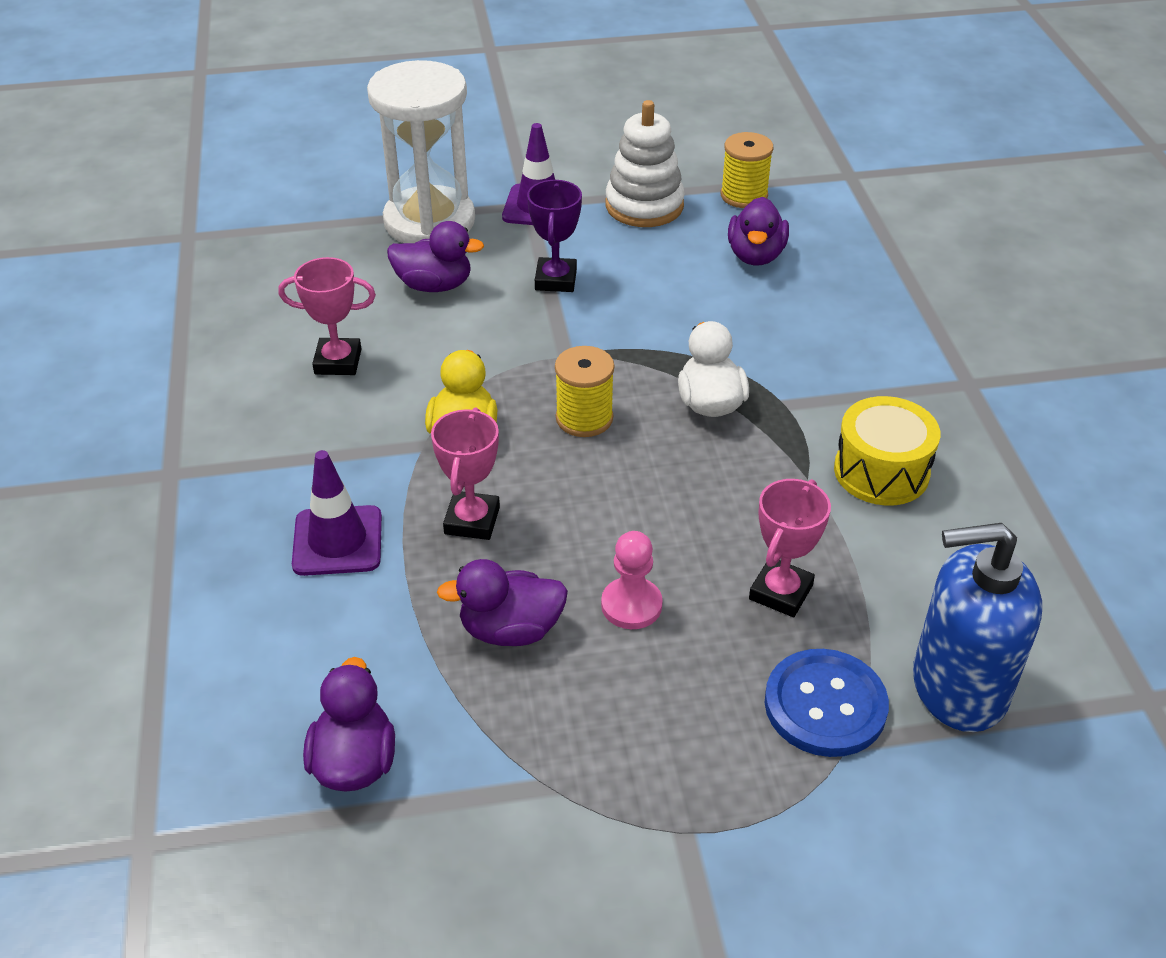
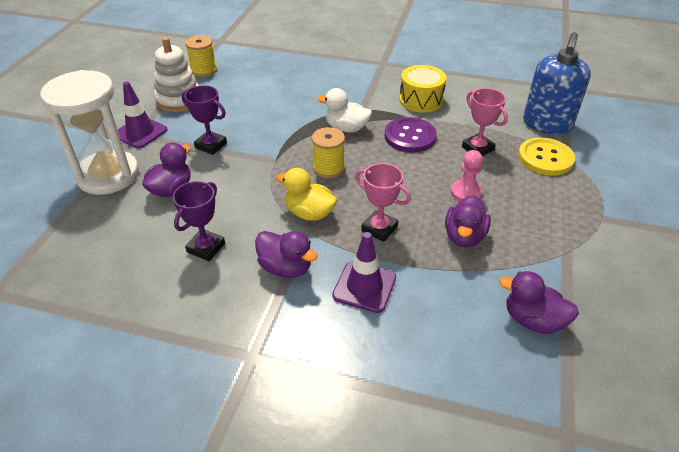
camera: 65 degrees left, 0 degrees up
(338, 362) = (206, 248): pink trophy -> purple trophy
(747, 489) = (410, 136): none -> purple button
(755, 255) = (252, 82): purple duck -> purple duck (286, 268)
(825, 705) = (545, 158): blue button -> yellow button

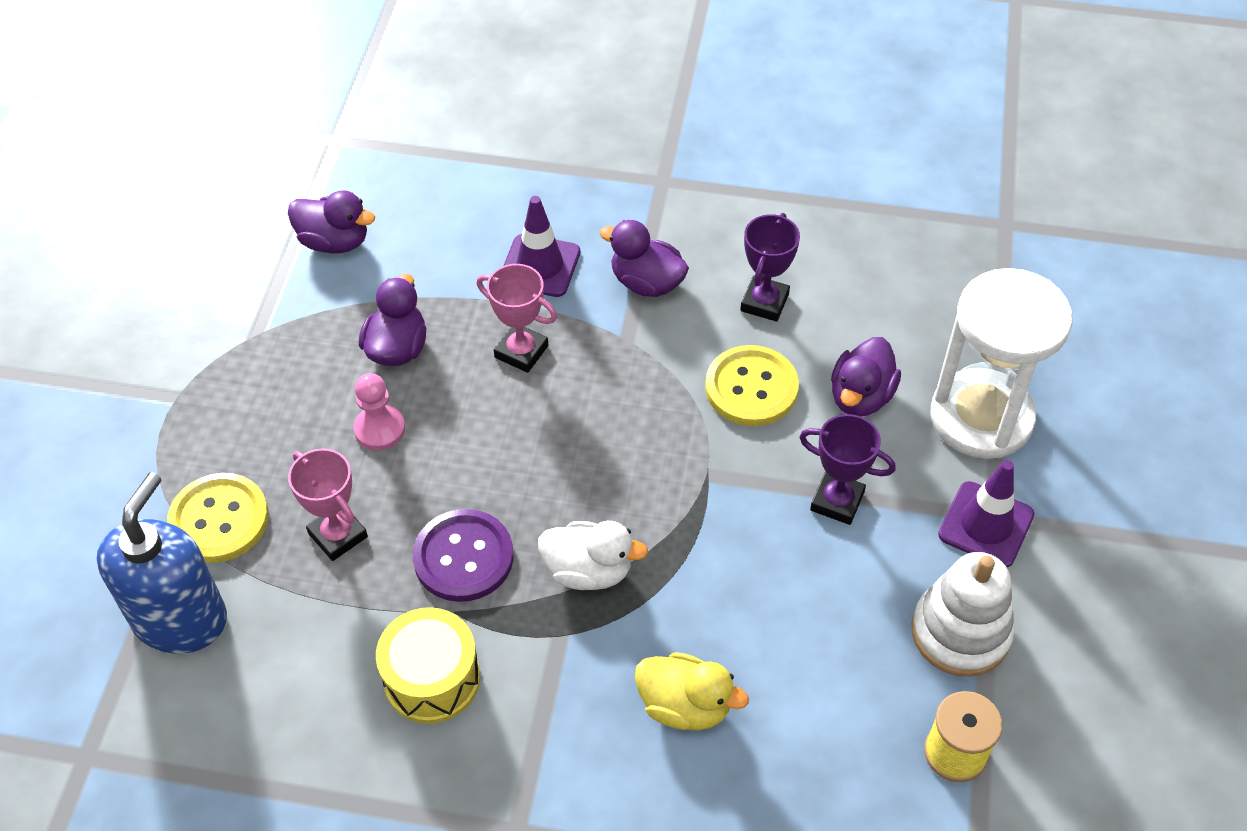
camera: 175 degrees right, 10 degrees up
(235, 198) = (751, 388): none -> yellow button
(309, 213) = (629, 370): yellow duck -> yellow duck (685, 706)
(328, 168) = (611, 462): yellow spool -> none

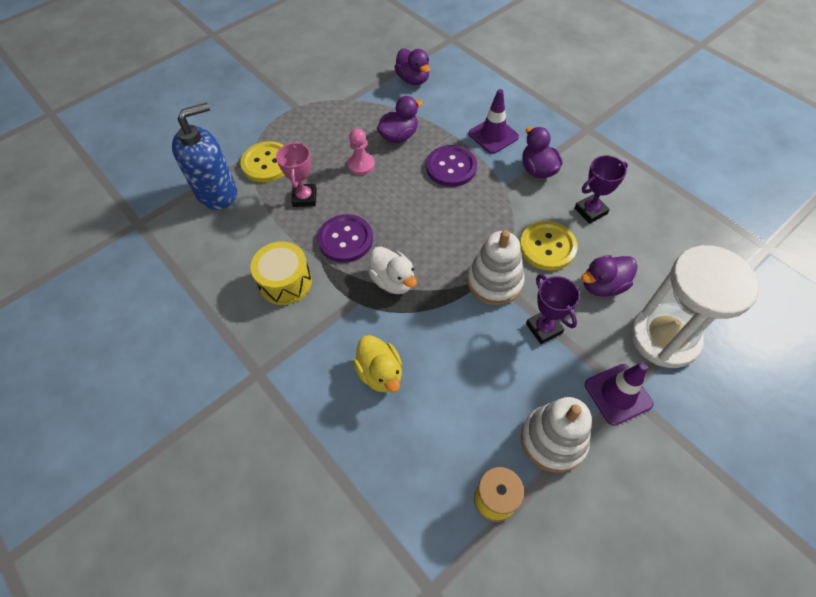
camera: 40 degrees right, 5 degrees up
(521, 351) = (451, 167): pink trophy -> purple button
(724, 480) = (494, 281): none -> white stacking toy

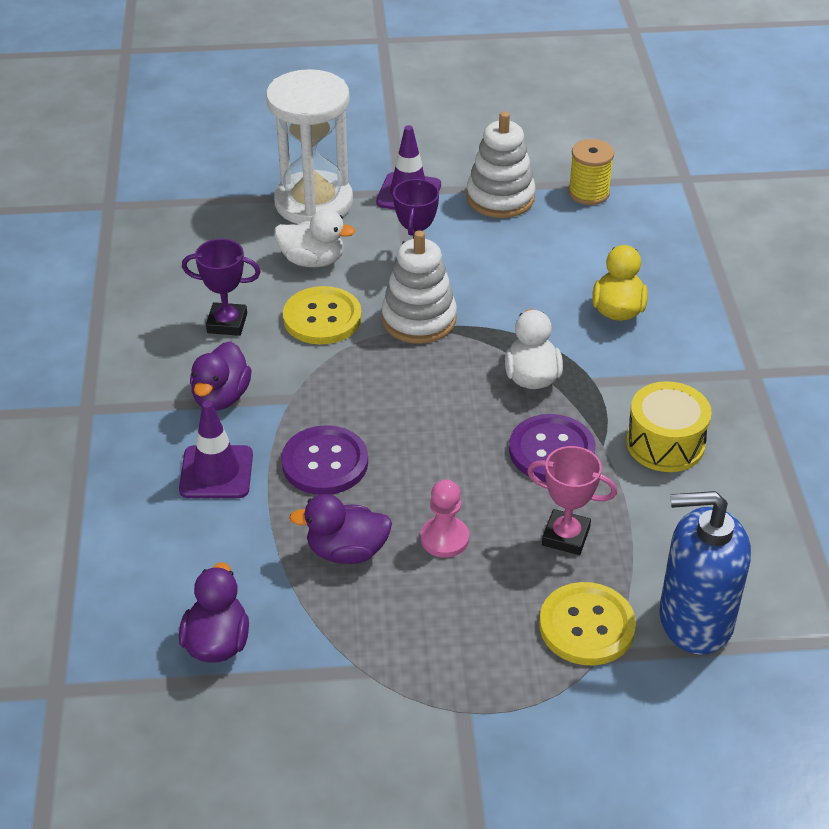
camera: 145 degrees left, 15 degrees down
(304, 198) = (566, 536): pink trophy -> pink trophy turned 75 degrees clockwise
(603, 285) = (312, 261): purple duck -> white duck

